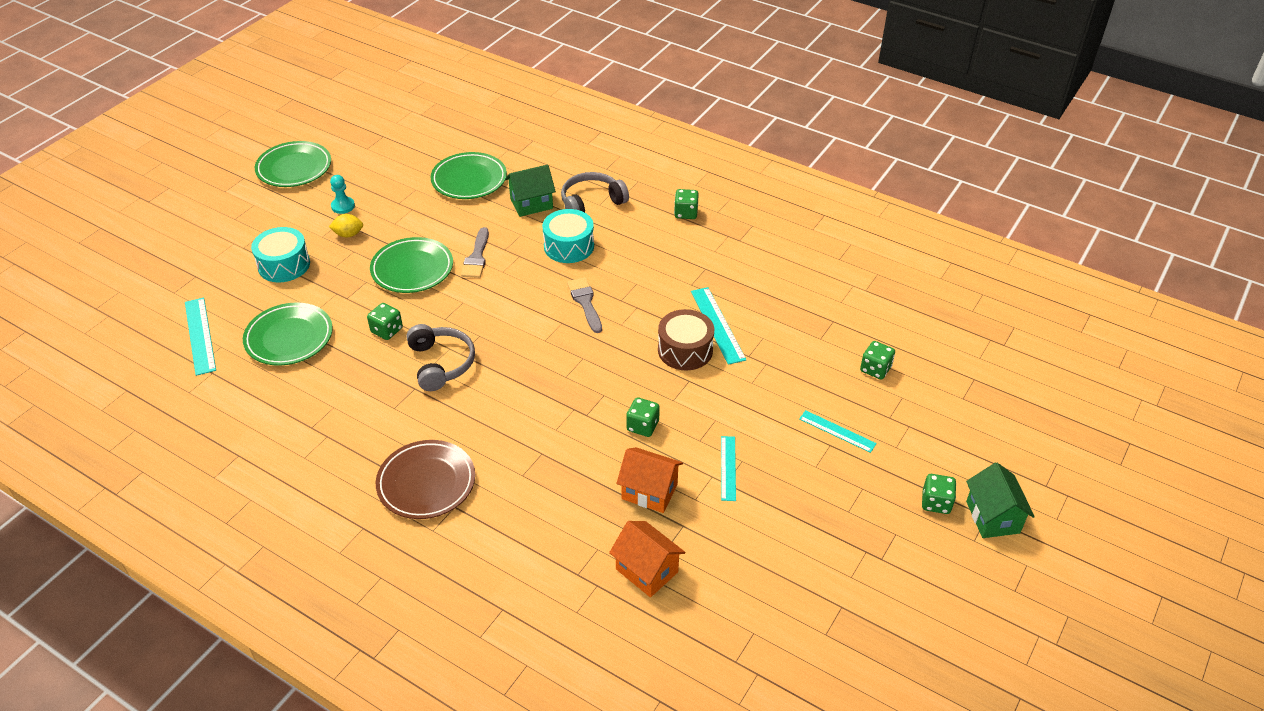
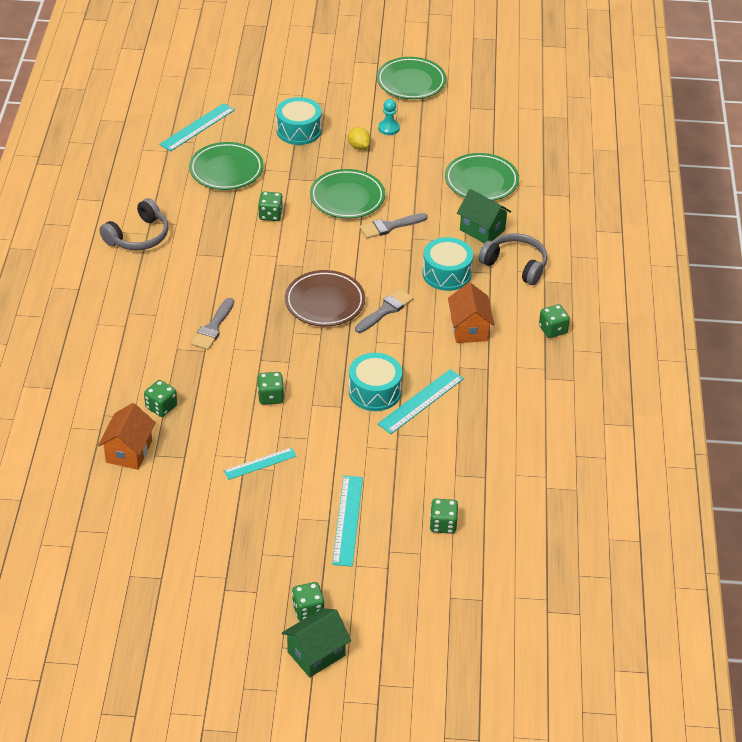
camera: 60 degrees right, 0 degrees up
(426, 483) = (137, 302): brown plate -> brown plate (325, 302)
(440, 363) = (257, 258): grey headphones -> grey headphones (138, 236)
(513, 434) = (213, 327): none -> grey brush
(599, 519) = (161, 407): none -> green dice
(649, 492) = (205, 425): orange house -> orange house (469, 329)
(685, 350) = (374, 391): brown drum -> turquoise drum
(837, 431) = (347, 520): turquoise ruler -> turquoise ruler, size x1.50

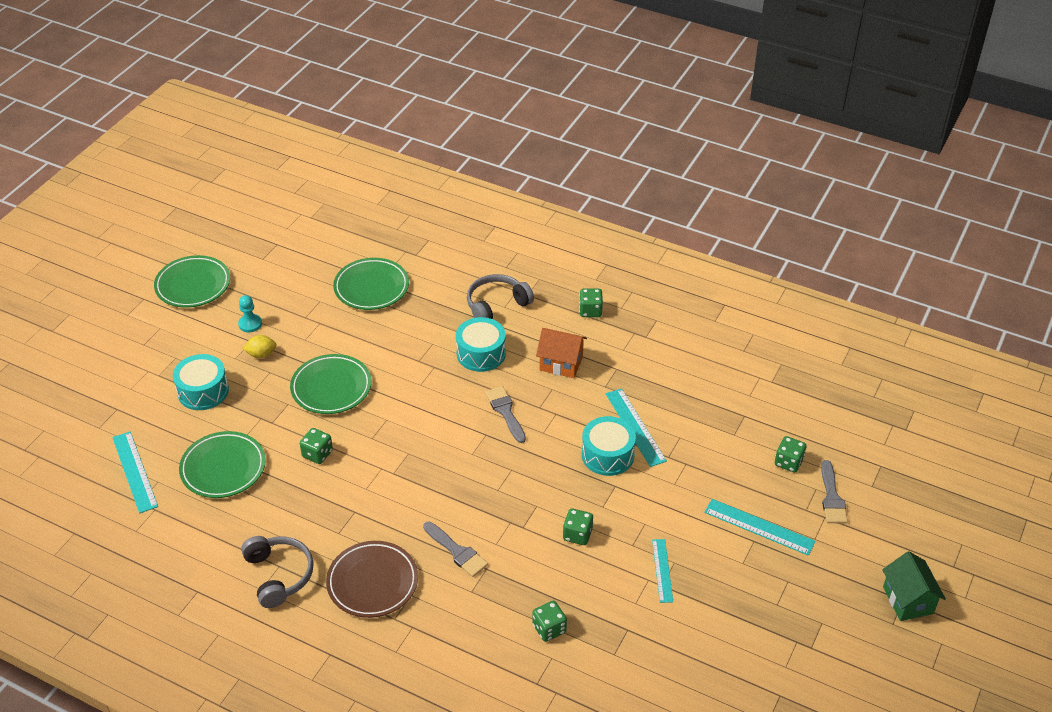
camera: 65 degrees left, 0 degrees up
(129, 451) = (600, 675): orange house -> none
(308, 610) = (855, 590): green dice -> none
(325, 302) = (470, 452): brown plate -> brown plate (372, 582)
(389, 226) = (392, 371): grey brush -> grey brush (832, 497)
(482, 230) = (437, 310): green house -> none

